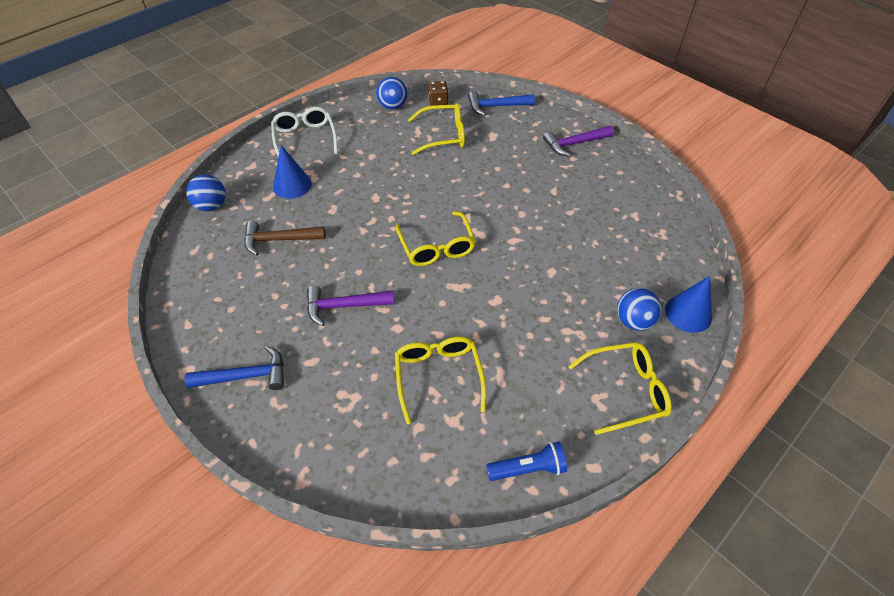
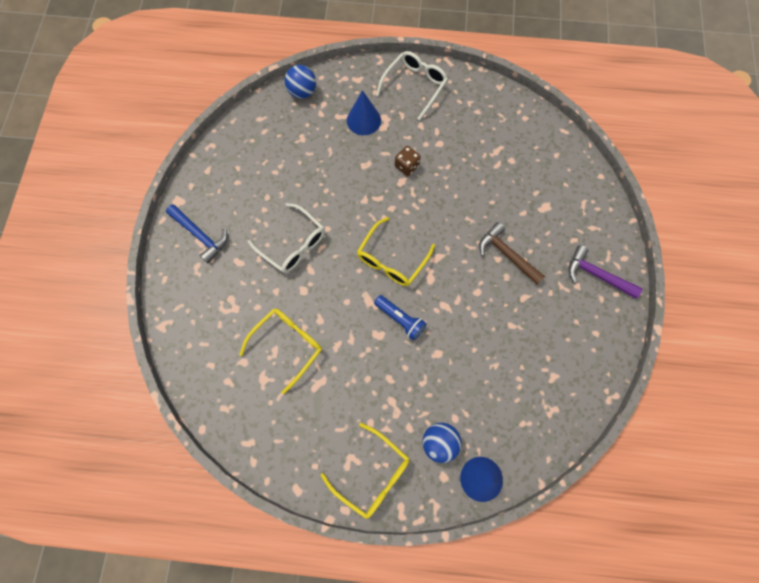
camera: 50 degrees right, 20 degrees up
(279, 240) = (311, 158): brown hammer -> brown hammer (507, 255)
(344, 306) = (293, 244): purple hammer -> white glasses
(393, 106) = (507, 110): blue ball -> none
(438, 102) = (545, 137): brown dice -> brown dice (407, 166)
(444, 135) = (510, 173): yellow glasses -> none
(496, 106) = (584, 183): blue hammer -> none
(528, 468) = (265, 449): blue flashlight -> blue flashlight (400, 319)

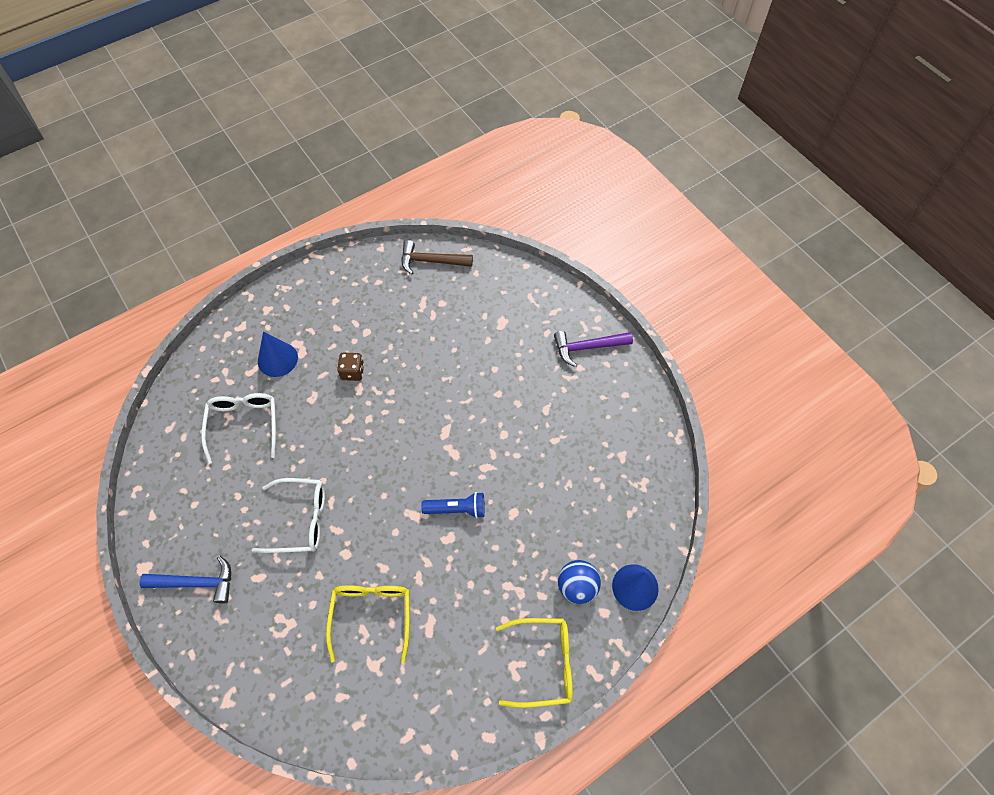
camera: 40 degrees left, 10 degrees down
(302, 92) = (194, 374): blue ball -> none
(391, 259) = (406, 463): yellow glasses -> none
(415, 86) = (302, 297): white glasses -> white glasses (244, 424)
(507, 255) = (503, 384): brown hammer -> brown hammer (431, 261)

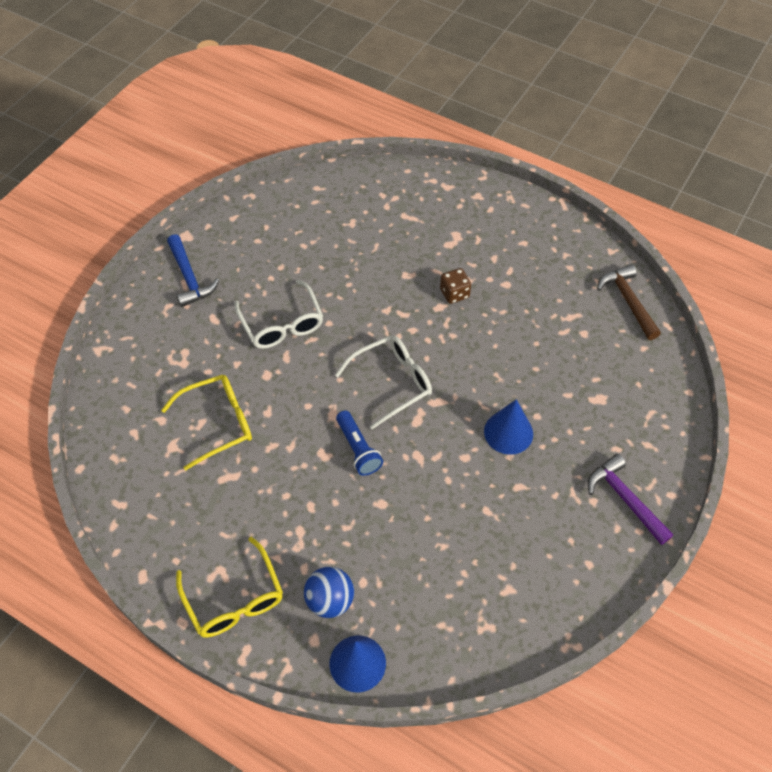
camera: 65 degrees right, 5 degrees down
(244, 424) = (351, 237): white glasses -> white glasses (392, 382)
(277, 359) = (431, 229): blue cone -> blue cone (508, 432)

